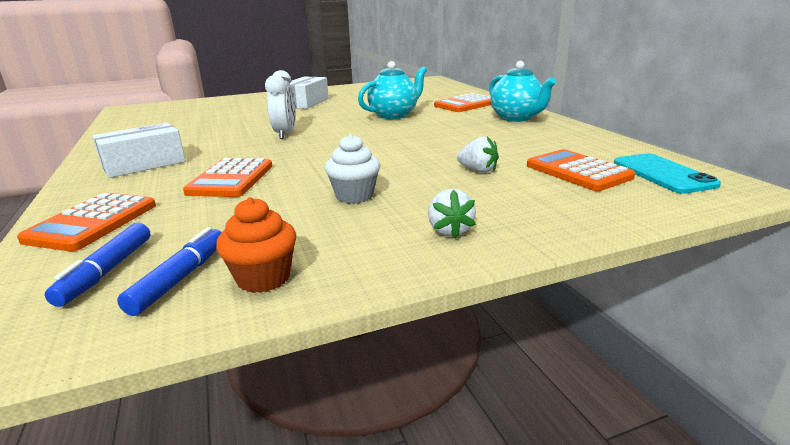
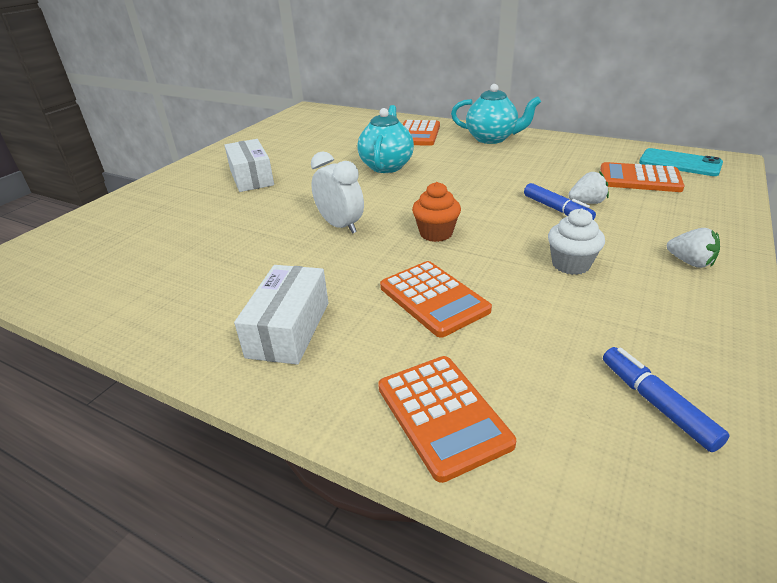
camera: 40 degrees left, 10 degrees up
(107, 271) = (596, 440): blue marker -> blue marker (557, 209)
(263, 278) = (697, 364): orange cupcake -> orange cupcake (436, 233)

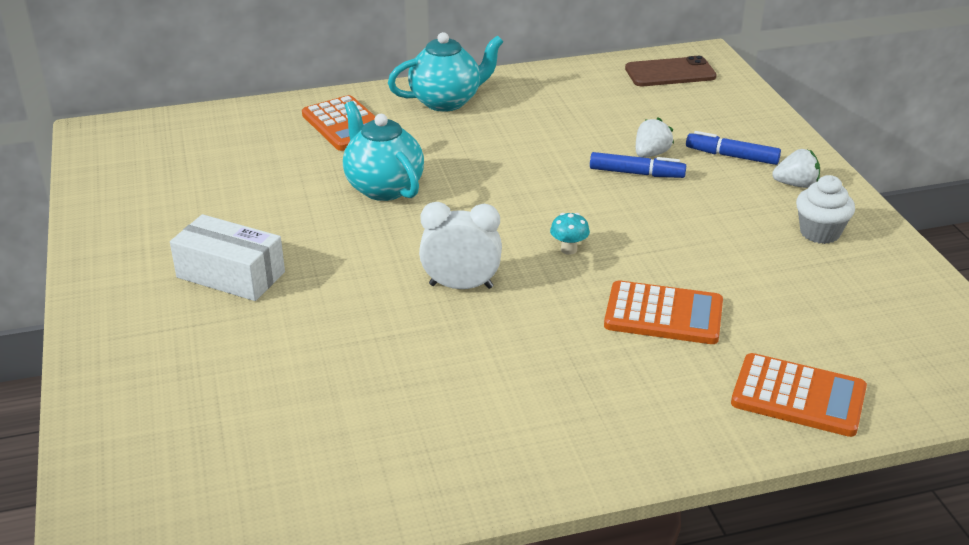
camera: 45 degrees left, 0 degrees up
(289, 329) = (591, 407): white box -> none
(436, 233) = (568, 249): orange cupcake -> turquoise mushroom
(570, 264) = (720, 227): white cupcake -> white cupcake (819, 233)
(639, 179) = (660, 106): orange calculator -> none
(656, 403) = (898, 311): blue marker -> blue marker (731, 156)
(680, 163) = (670, 73): turquoise phone -> brown phone

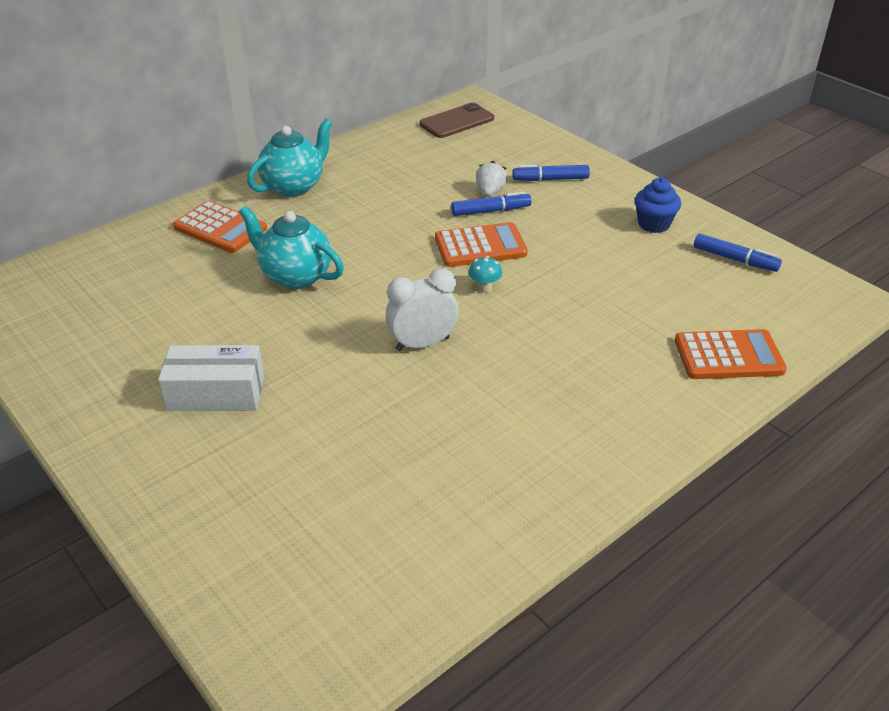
camera: 25 degrees left, 5 degrees up
(663, 314) = (592, 321): orange calculator -> orange calculator (480, 246)
(795, 184) = (611, 191): white strawberry -> none
(819, 233) = (653, 224): white cupcake -> blue cupcake
(892, 296) = (735, 259): none -> blue marker

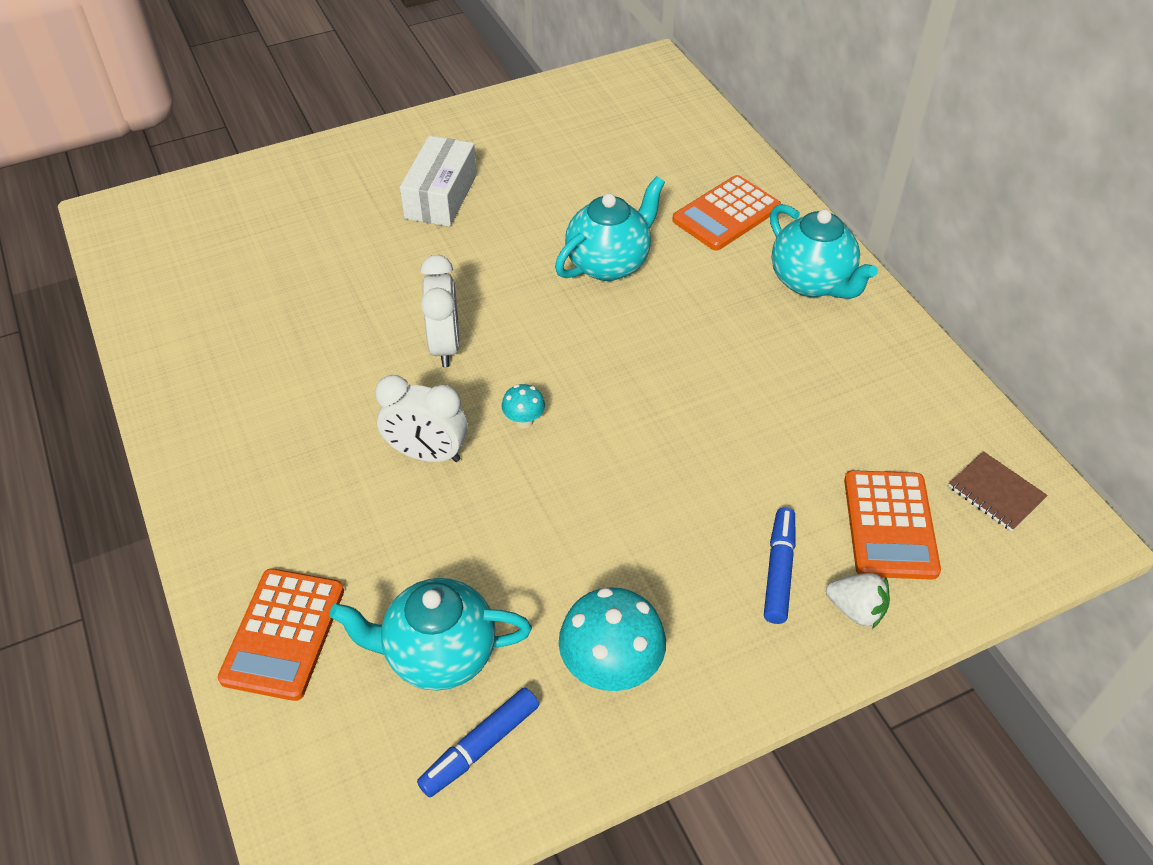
camera: 105 degrees right, 10 degrees up
(456, 121) = (996, 493): brown phone -> brown notebook
(480, 246) = (616, 438): orange calculator -> orange calculator (890, 525)
(490, 192) = (754, 482): white strawberry -> white strawberry (856, 610)
(491, 211) = (702, 470): blue marker -> none
(539, 327) = (427, 454): none -> white clock
(653, 224) = (610, 670): blue cupcake -> turquoise mushroom
(691, 286) = (439, 654): none -> turquoise teapot

